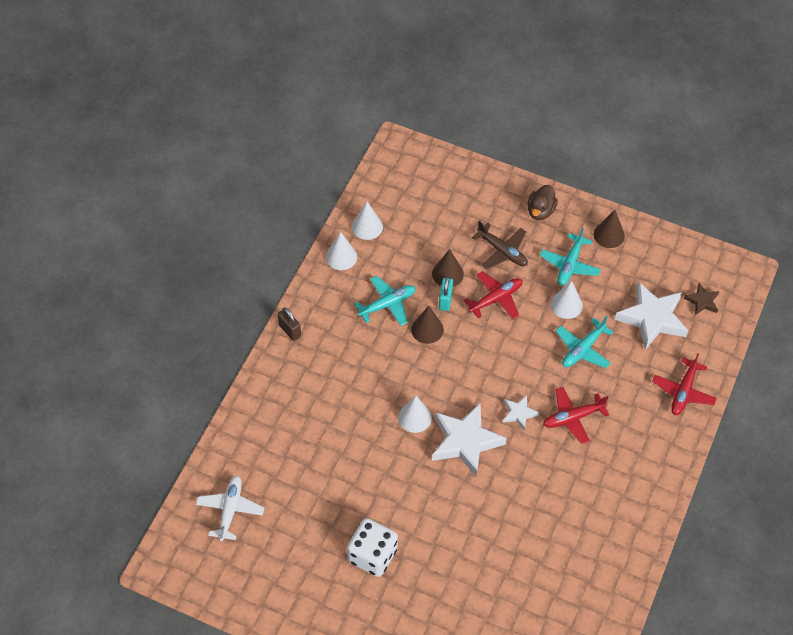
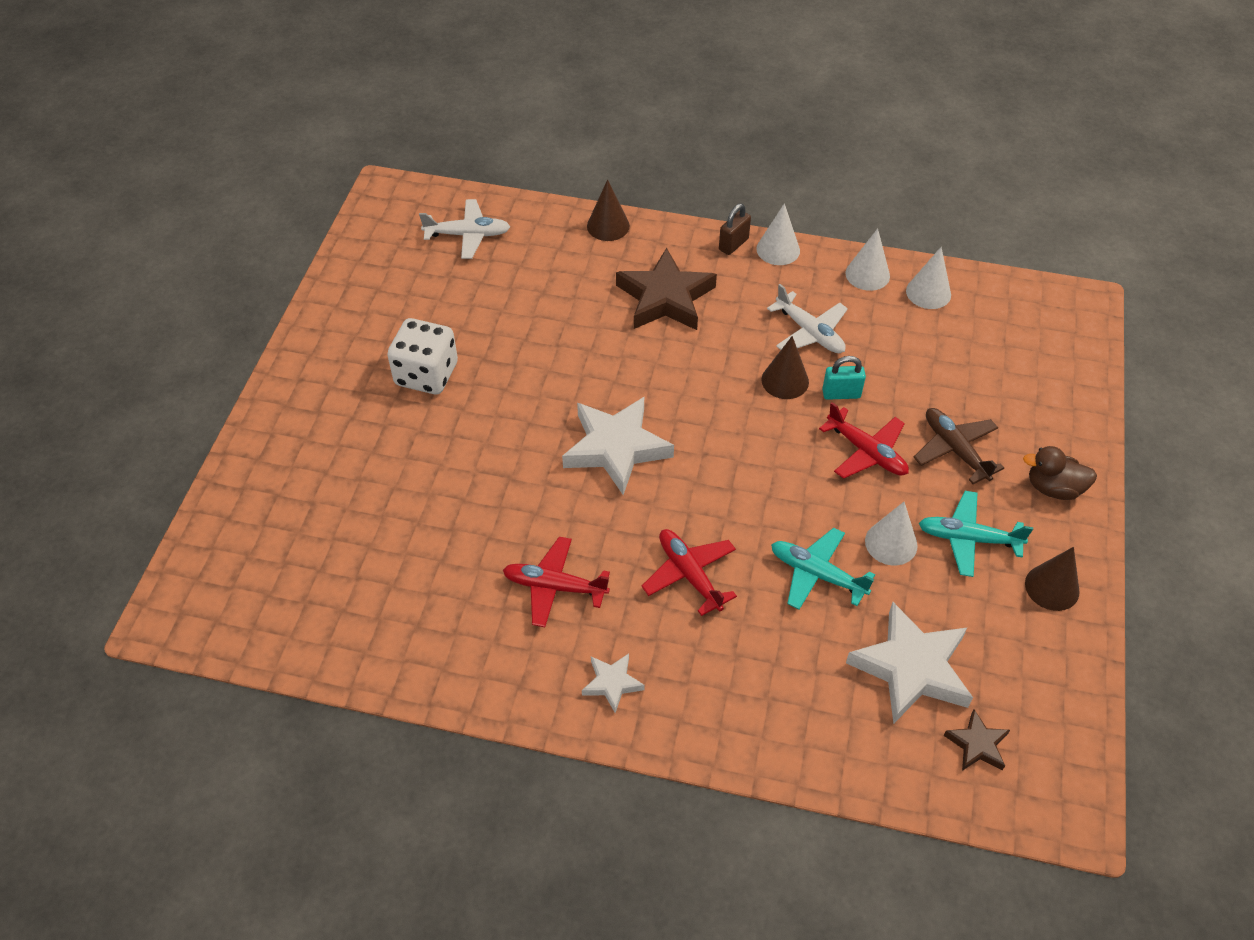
camera: 80 degrees right, 5 degrees down
(333, 385) = (665, 298): none -> brown star
(387, 304) = (810, 333): turquoise plane -> white plane
(414, 417) = (639, 387): white cone -> white cone (778, 249)
(447, 274) = (887, 390): brown cone -> brown cone (608, 226)
(502, 251) = (955, 449): brown plane -> brown plane turned 120 degrees clockwise
(519, 413) = (678, 505): white star -> white star (612, 683)
(683, 392) = (782, 729): red plane -> red plane (554, 586)

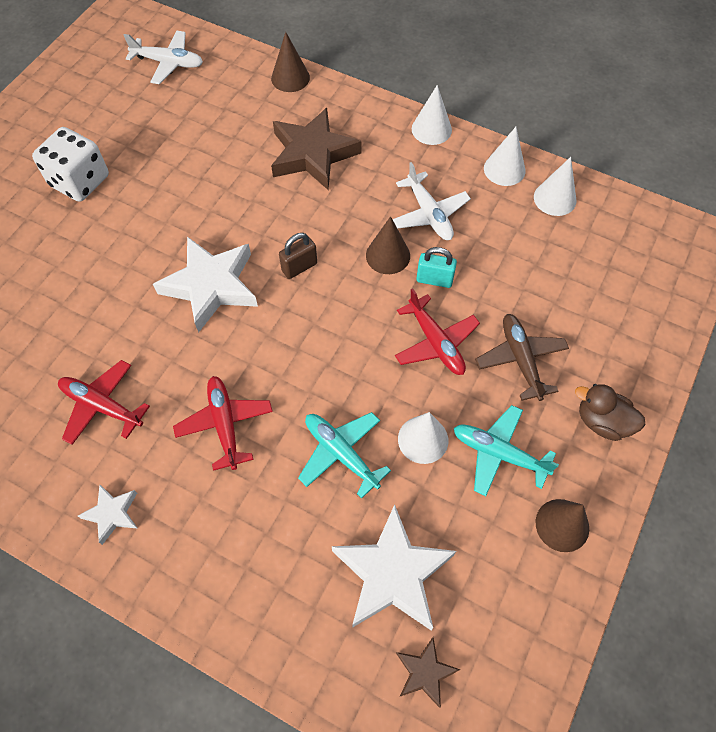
camera: 15 degrees right, 10 degrees up
(733, 244) = (393, 116): brown padlock -> brown padlock (299, 267)

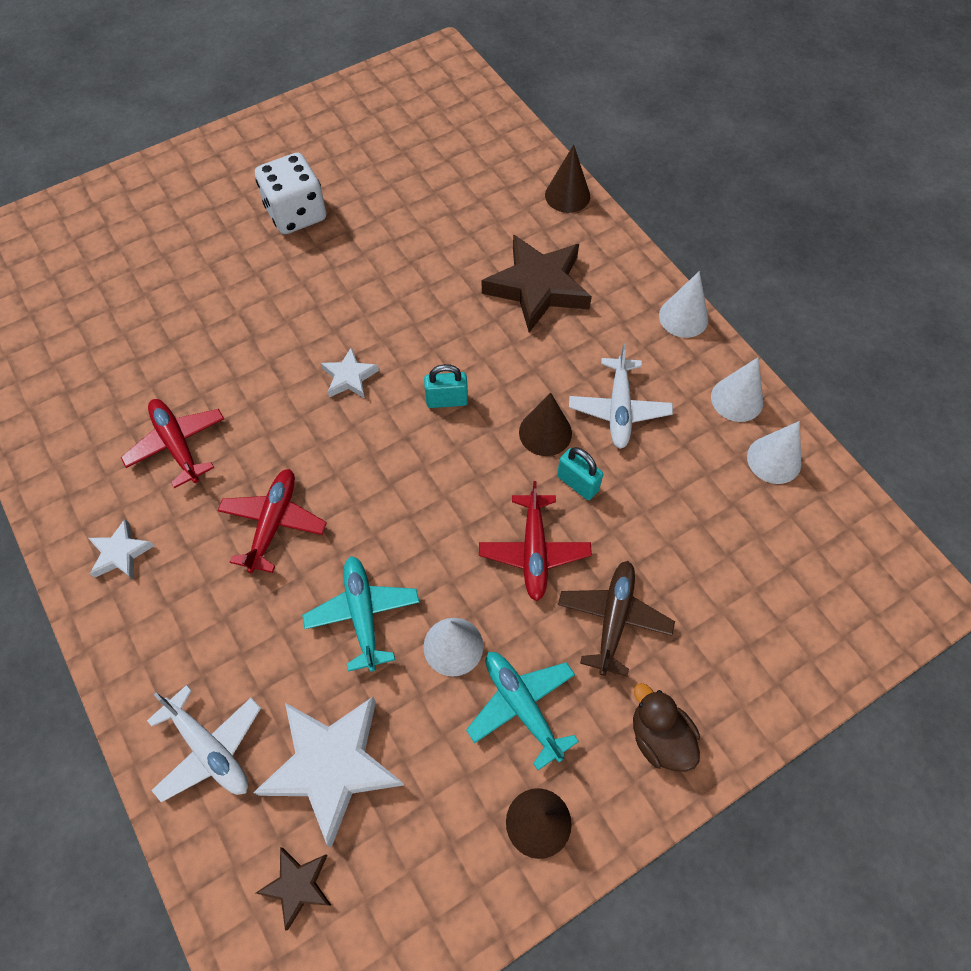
camera: 30 degrees right, 0 degrees up
(168, 63) = (455, 129): white plane -> white plane (209, 749)
(211, 286) = (349, 377): white star -> white star, size x0.50
(299, 267) = (447, 400): brown padlock -> turquoise padlock

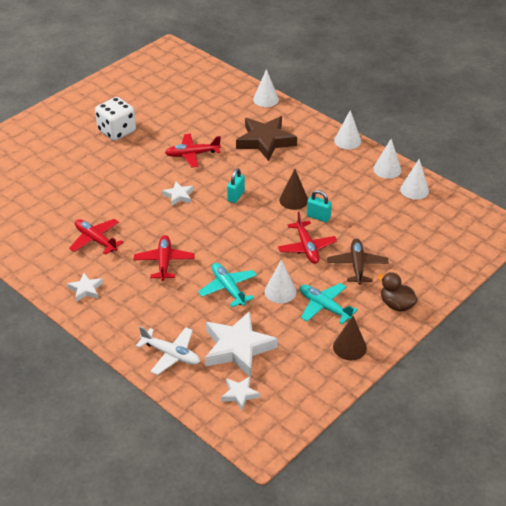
camera: 15 degrees left, 20 degrees down
(297, 885) = (240, 394): brown star -> white star
(403, 290) = (192, 154): none -> red plane
(447, 400) = (236, 196): turquoise padlock -> turquoise padlock turned 45 degrees counterclockwise
(567, 195) = (266, 99): brown cone -> white cone
(618, 409) = (328, 184): white plane -> none

